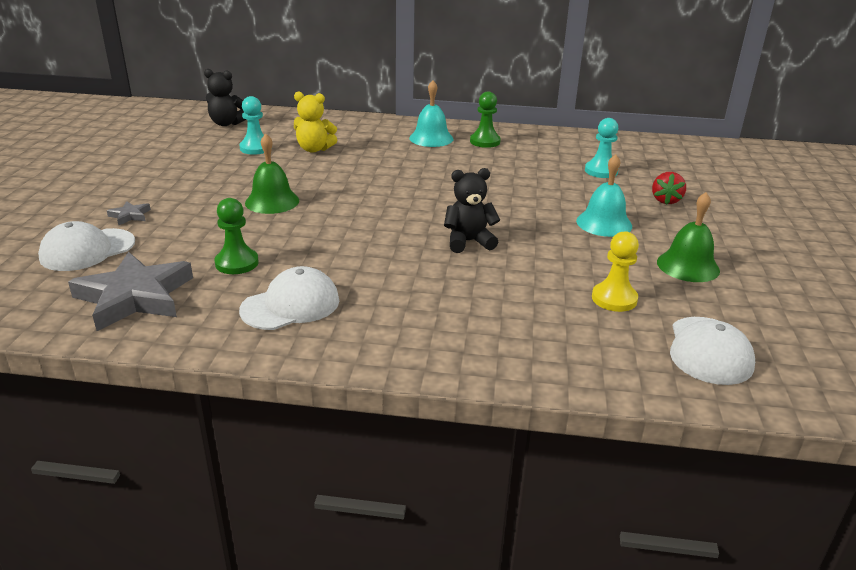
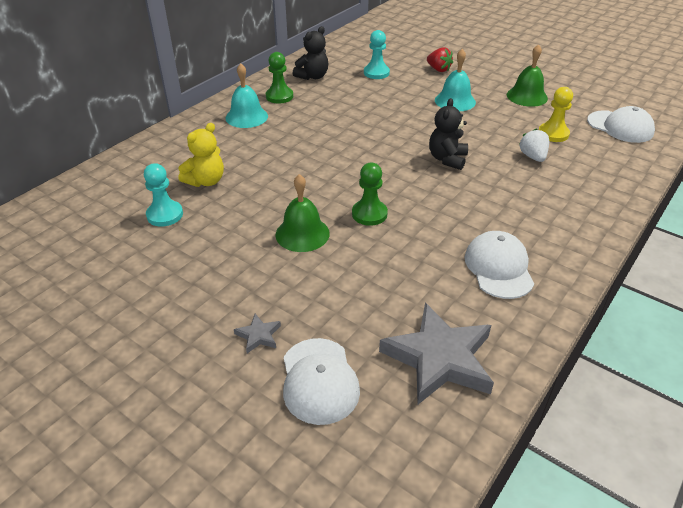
camera: 60 degrees left, 10 degrees up
(226, 123) = (71, 219): black teddy bear -> black teddy bear (312, 76)
(237, 263) = (411, 281): green pawn -> green pawn (369, 214)
(537, 292) = (533, 157): none -> white strawberry

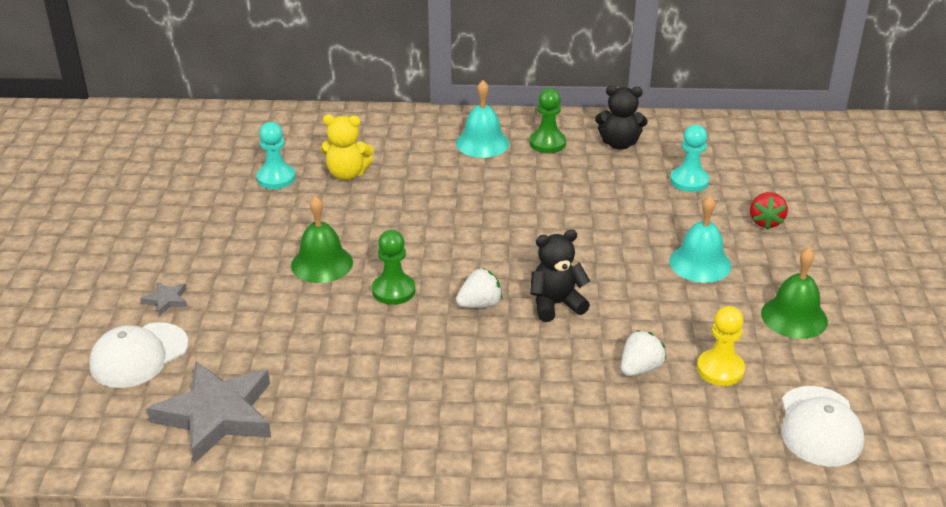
camera: 55 degrees right, 5 degrees down
(420, 186) = (480, 304): none -> white strawberry
(498, 268) = (386, 410): white cap -> none

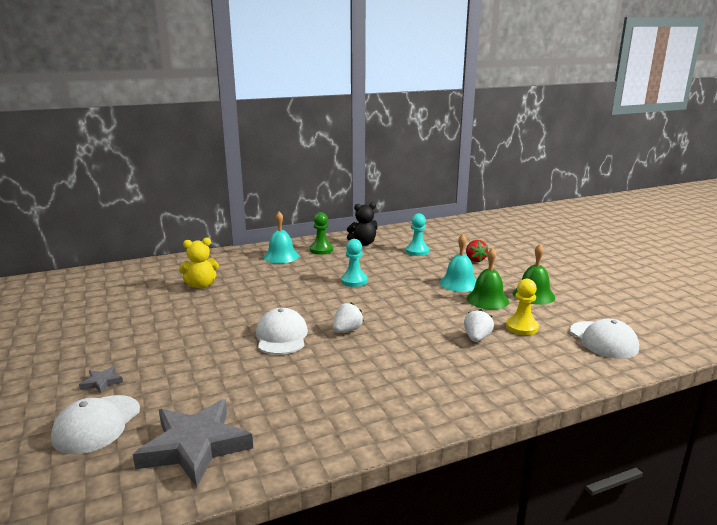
camera: 25 degrees left, 15 degrees down
(276, 178) = (150, 297): turquoise pawn -> turquoise pawn (354, 281)
(322, 263) = (217, 333): green bell -> green bell (487, 300)
(393, 290) = (281, 336): green pawn -> white cap
(556, 304) = (395, 319): black teddy bear -> none

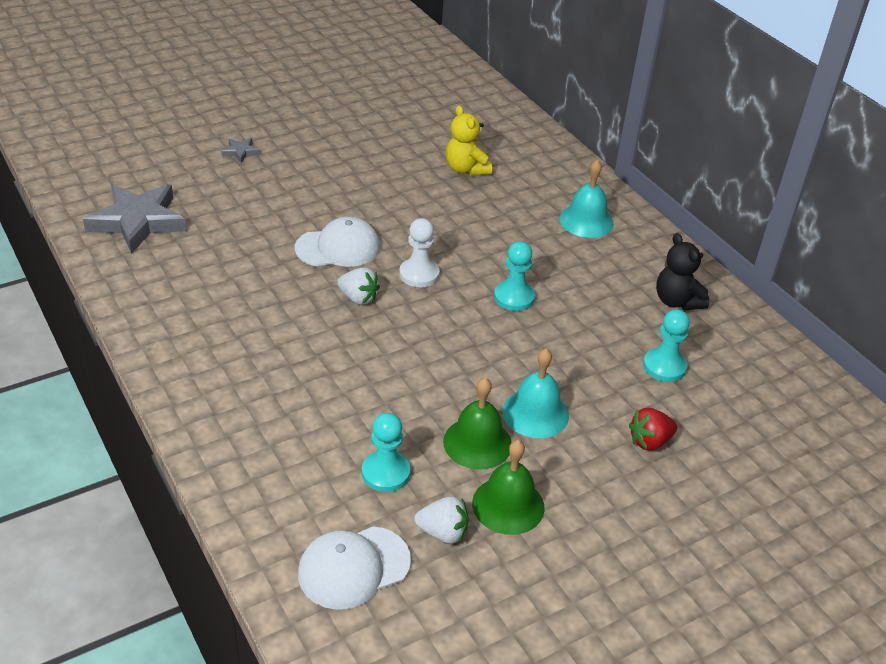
camera: 80 degrees right, 20 degrees up
(97, 424) = (175, 165): white cap -> none
(321, 250) = (628, 257): green pawn -> none
(323, 308) = (419, 274): none -> white pawn
(477, 338) = (347, 419): white strawberry -> white strawberry (443, 533)
(522, 327) = (385, 473): yellow pawn -> turquoise pawn

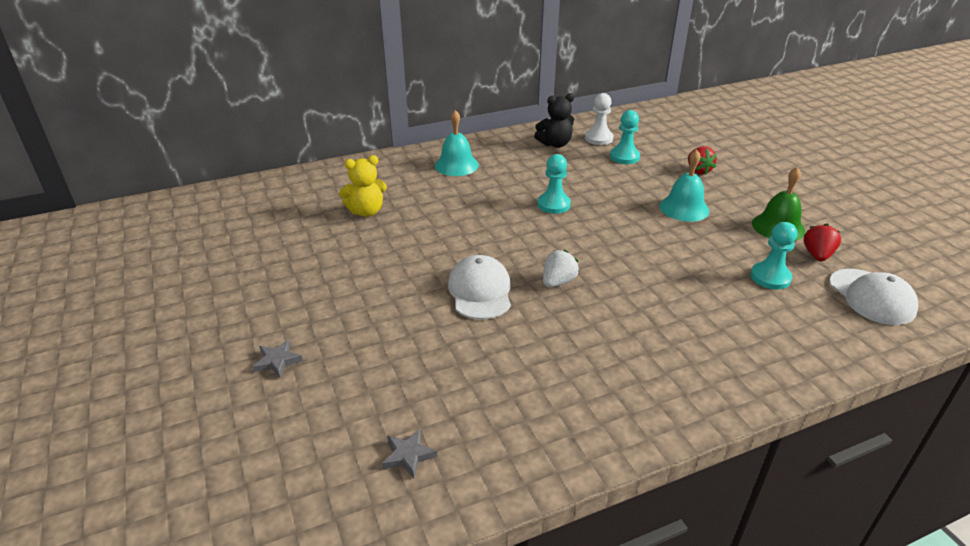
camera: 80 degrees left, 5 degrees down
(138, 221) = (408, 455): grey star -> grey star, size x0.42
(419, 274) = (523, 247): white pawn -> white pawn (598, 138)
(443, 533) = (817, 255): white strawberry -> red strawberry
(477, 443) = (722, 234): green bell -> none

